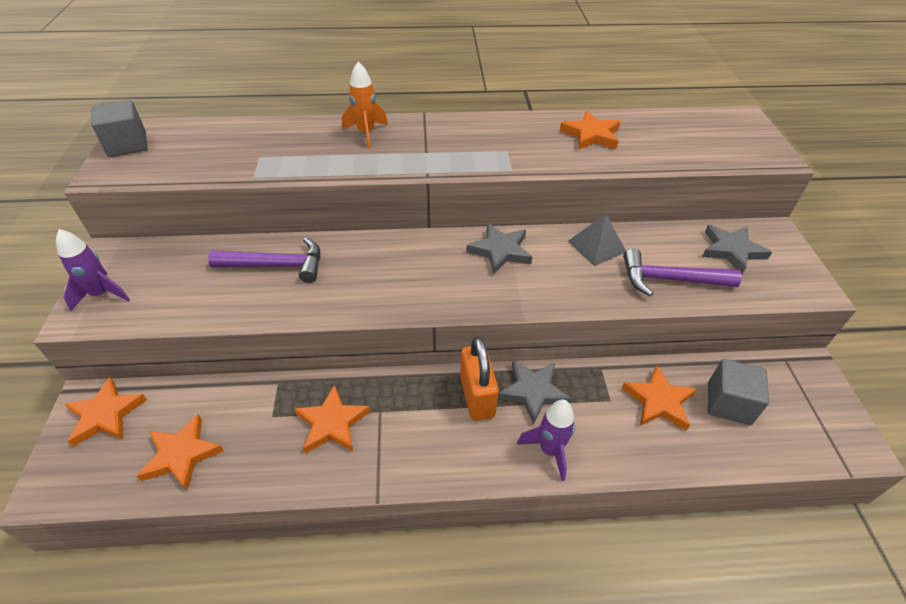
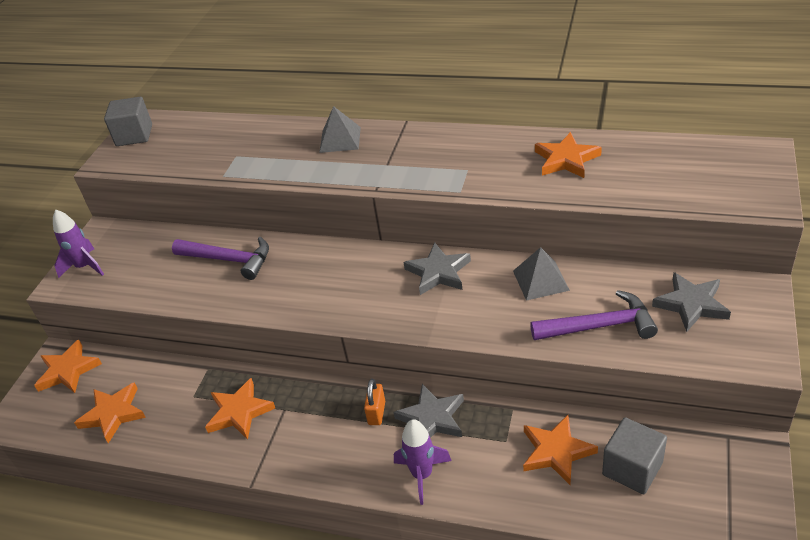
camera: 25 degrees right, 5 degrees down
(366, 133) = (340, 139): orange rocket -> grey pyramid
(477, 396) = (377, 413): orange padlock -> orange padlock, size x0.57
(669, 279) = (600, 326): purple hammer -> purple hammer turned 150 degrees clockwise

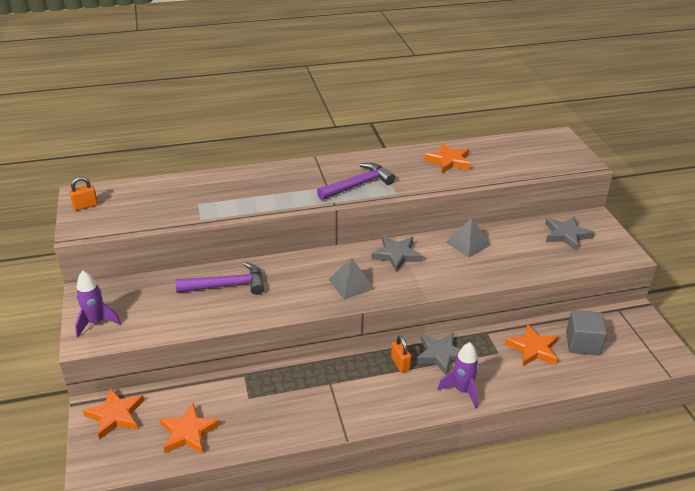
camera: 35 degrees left, 5 degrees down
(134, 135) = (85, 206): grey cube -> orange padlock
(239, 412) = (296, 396): orange star -> none
(340, 139) = (275, 177): grey pyramid -> grey pyramid (351, 284)
(600, 326) = (525, 260): purple hammer -> purple hammer (358, 185)

